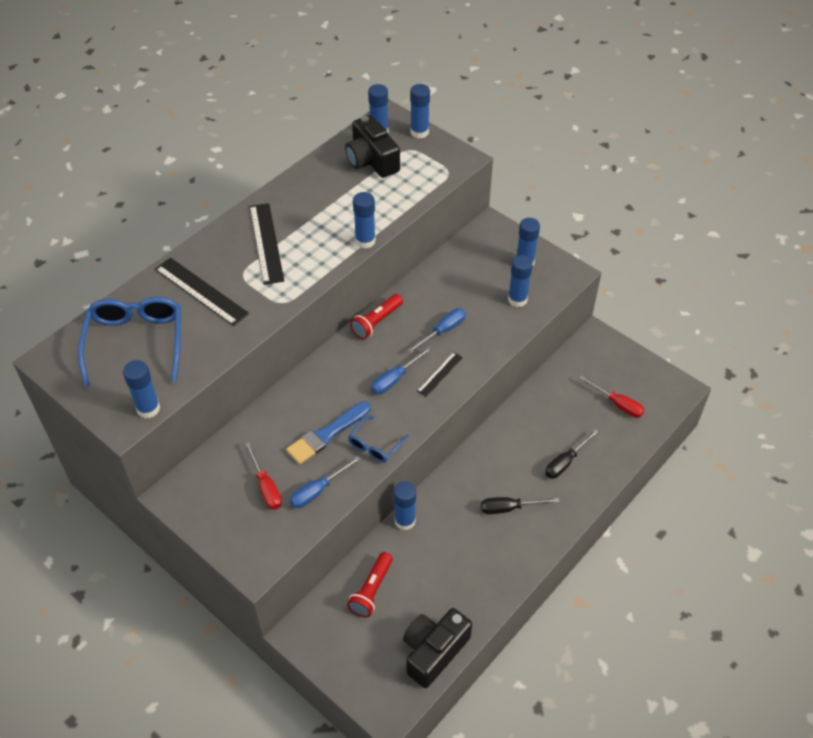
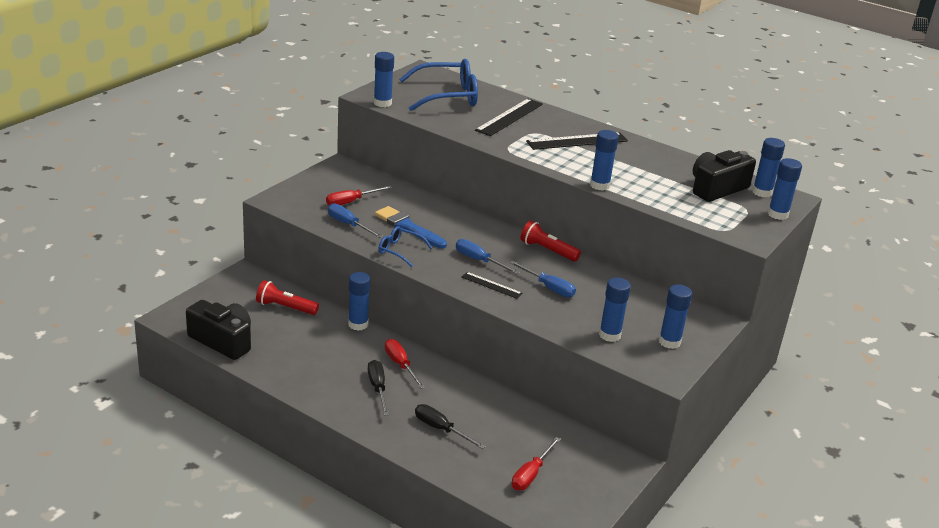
camera: 80 degrees right, 20 degrees down
(472, 487) = (400, 365): none -> red screwdriver

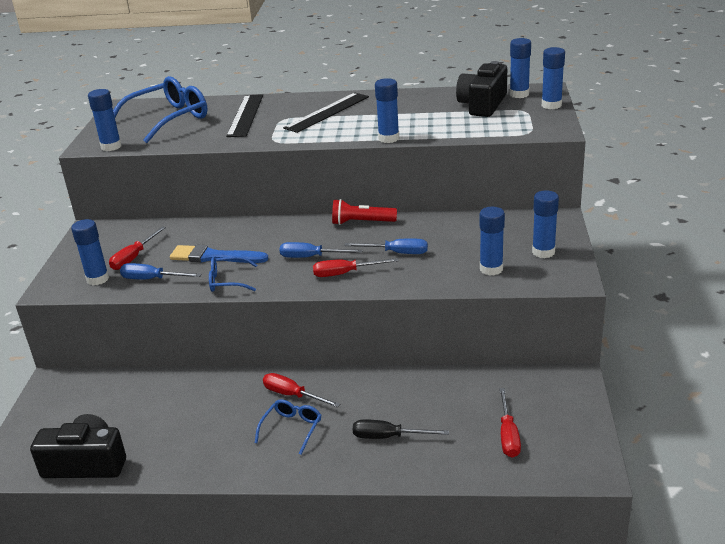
camera: 25 degrees left, 0 degrees up
(285, 307) = (125, 396): red flashlight -> none
(358, 324) = (215, 377): blue glue stick -> blue glue stick (97, 279)
(378, 388) = (292, 429): black screwdriver -> blue glasses
(491, 285) = (345, 273): black ruler -> red screwdriver

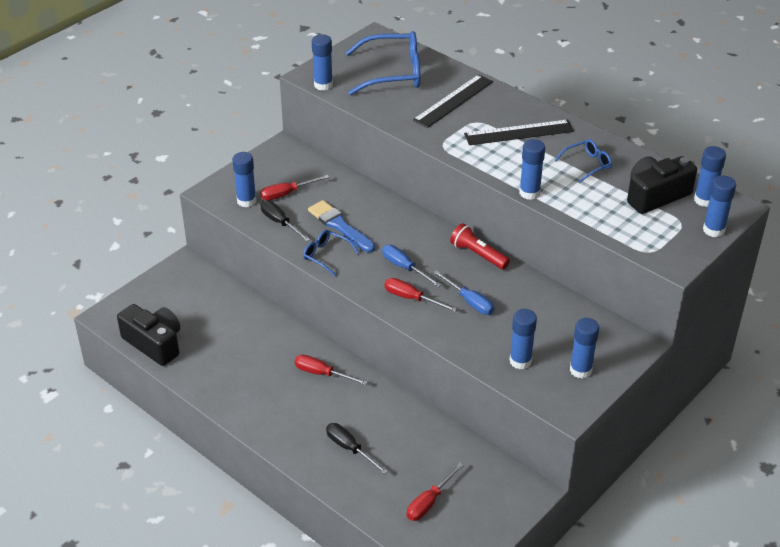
camera: 35 degrees right, 10 degrees up
(152, 279) = (280, 223): blue screwdriver -> black screwdriver
(292, 395) = (322, 374): red screwdriver -> red screwdriver turned 45 degrees counterclockwise
(292, 429) = (296, 400): blue glasses -> blue glasses (587, 164)

